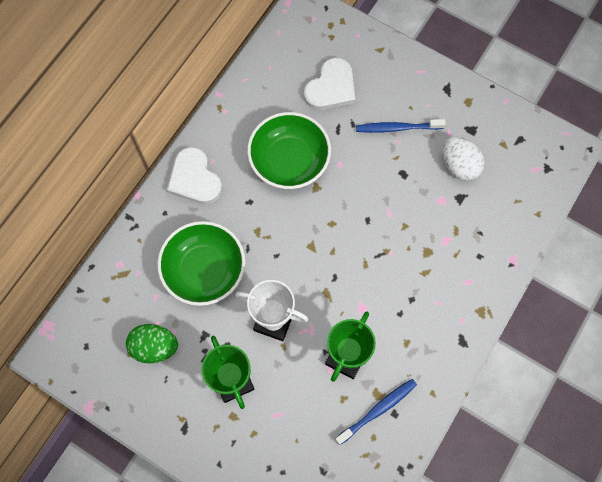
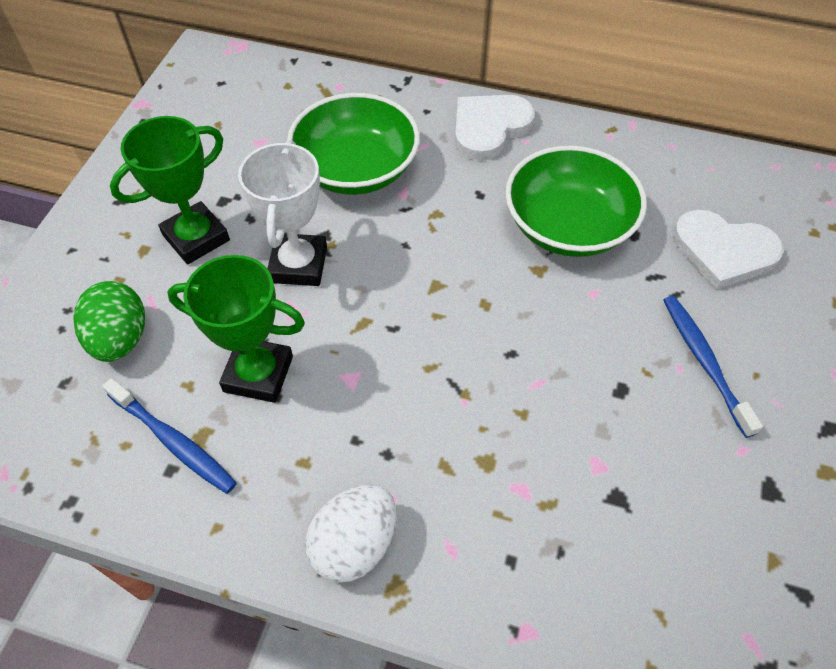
camera: 75 degrees right, 15 degrees down
(155, 347) = (232, 144): green egg -> green egg (120, 339)
(459, 165) = (684, 482): white egg -> white egg (354, 544)

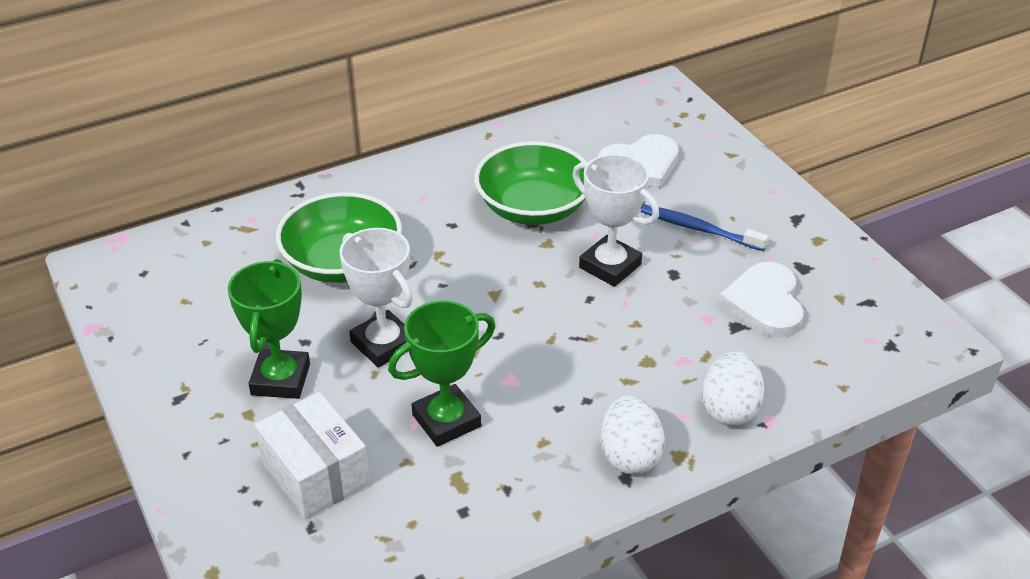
camera: 45 degrees left, 15 degrees down
(120, 339) = (315, 474): green egg -> white box
(173, 441) = (442, 496): blue toothbrush -> none
(489, 128) = (404, 181): white heart -> white heart (765, 303)
(502, 582) = (729, 409): none -> white egg
(568, 335) = (610, 266): none -> white trophy

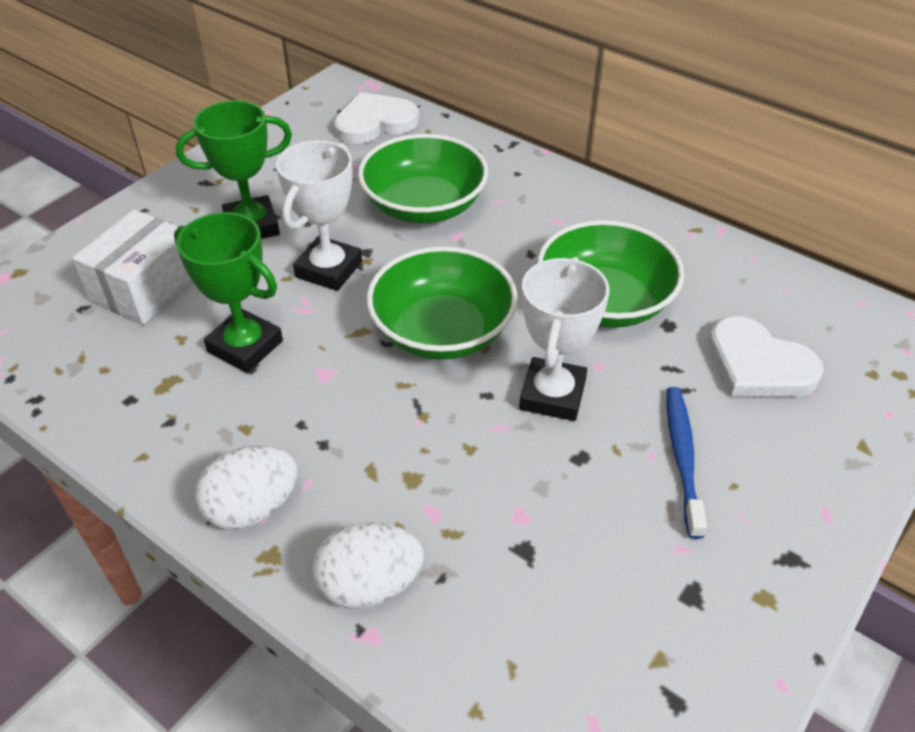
camera: 65 degrees right, 5 degrees up
(507, 300) = (442, 331): none -> green bowl
(765, 303) = (588, 569): white heart -> white heart (375, 122)

